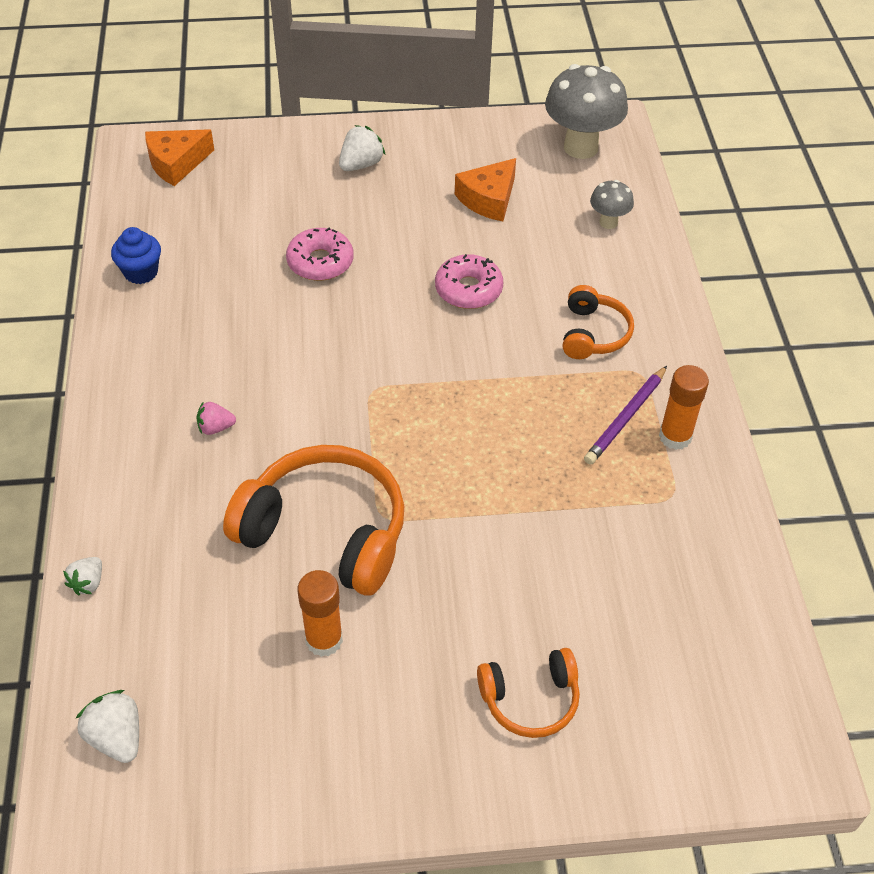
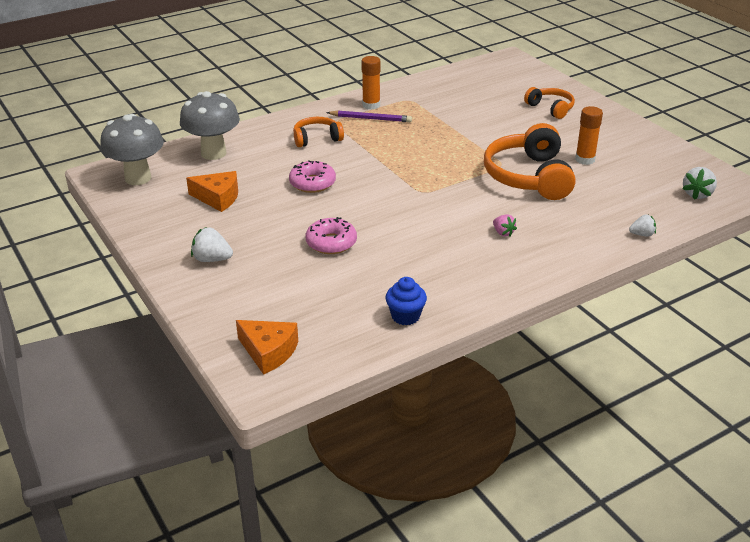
camera: 115 degrees left, 15 degrees down
(608, 222) = (213, 153): grey mushroom -> grey mushroom, size x1.98

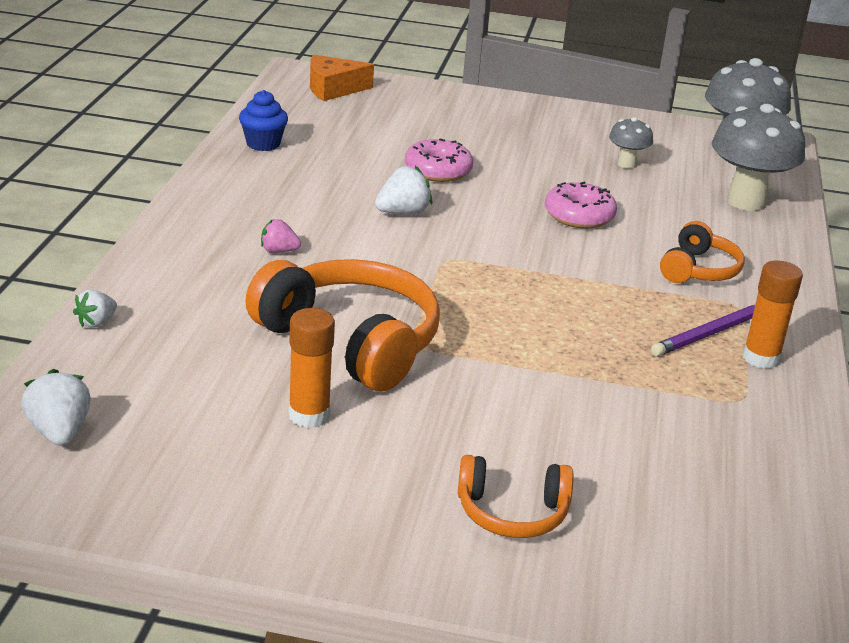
camera: 130 degrees right, 5 degrees down
(212, 259) = (508, 121): white strawberry -> white strawberry (403, 213)
(218, 198) = (626, 164): orange cheese -> grey mushroom

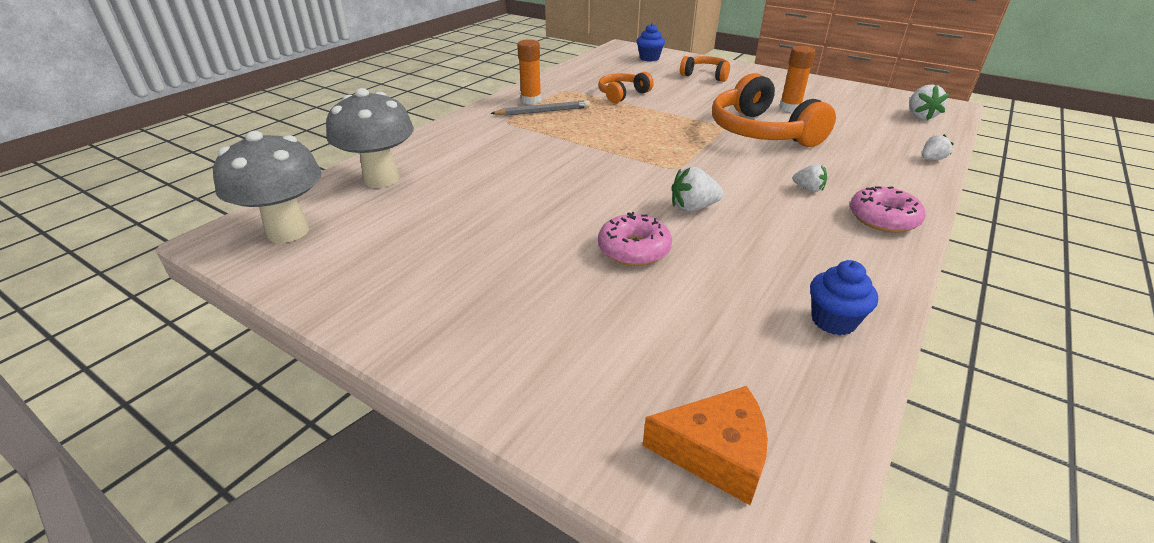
camera: 155 degrees left, 5 degrees up
(279, 251) = (808, 189): pink strawberry -> white strawberry
(579, 216) = (540, 186): pink donut -> pink donut (883, 218)
(626, 164) = (429, 230): grey mushroom -> none
(691, 577) = (649, 58): none -> blue cupcake
(698, 270) = (501, 140): orange headphones -> orange headphones (622, 94)
(710, 333) = (543, 111): purple pencil -> grey pencil

